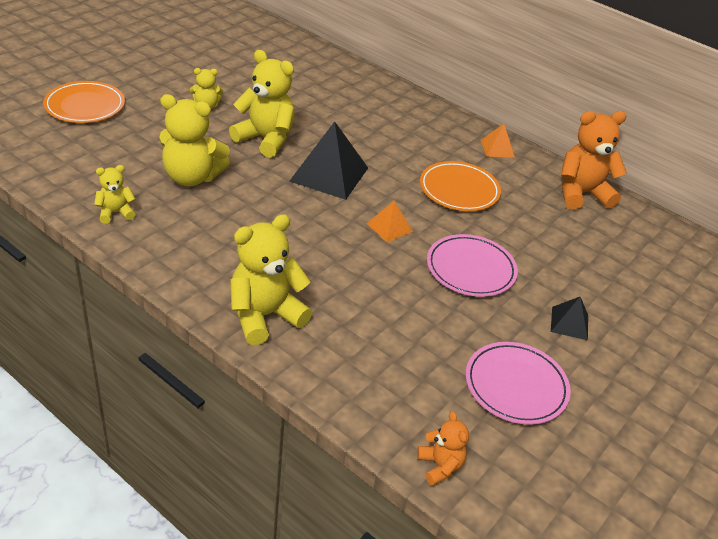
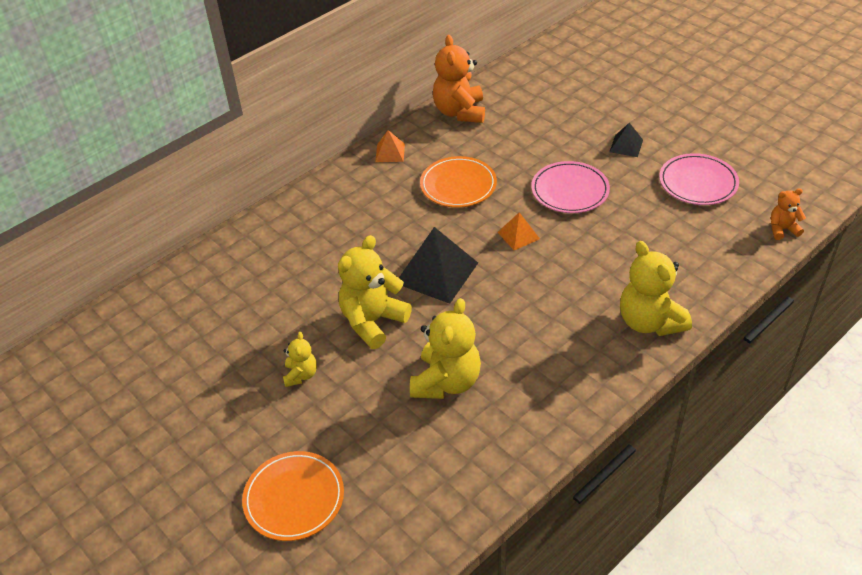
camera: 75 degrees left, 5 degrees up
(115, 213) = (514, 443): yellow teddy bear -> none

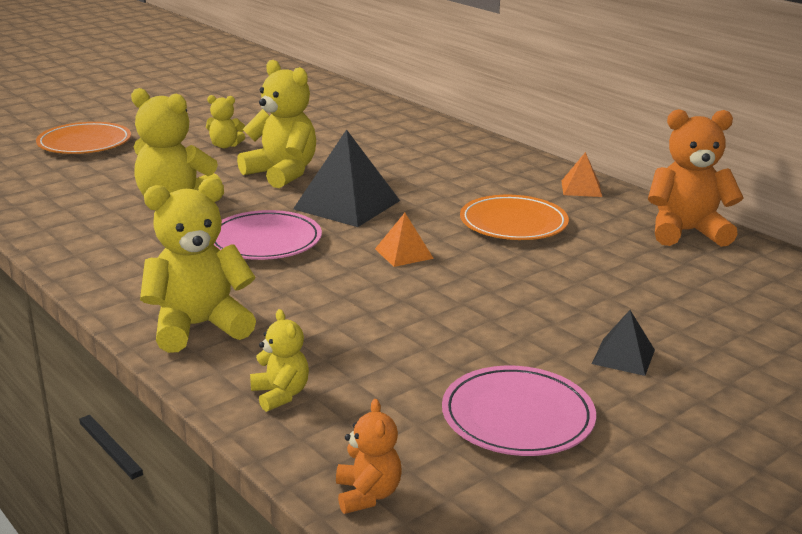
camera: 90 degrees right, 20 degrees down
(570, 190) = (499, 296): pink plate -> pink plate (265, 241)
(712, 271) = (280, 394): none -> yellow teddy bear

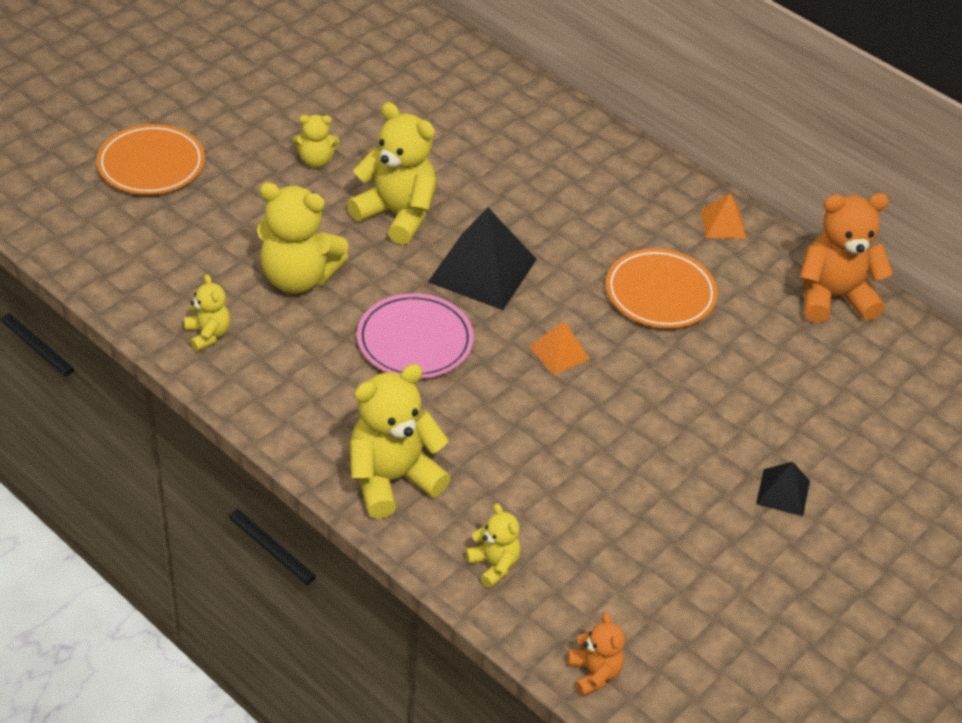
camera: 10 degrees left, 20 degrees up
(72, 230) = (208, 334): none -> yellow teddy bear
(517, 417) = (700, 576): pink plate -> none

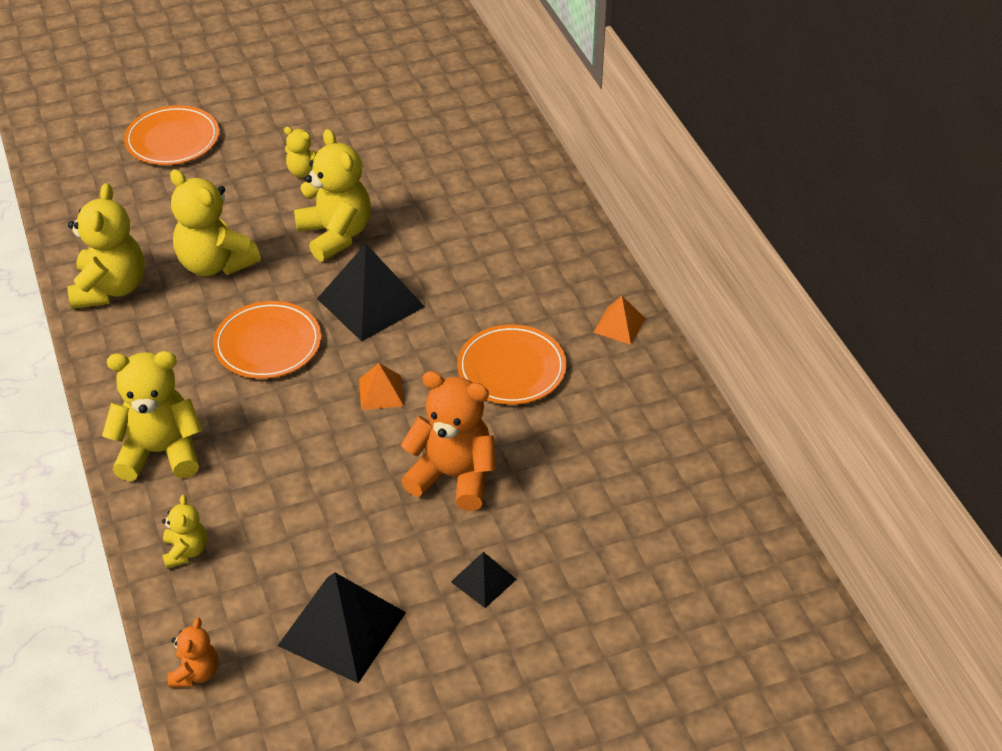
camera: 30 degrees right, 0 degrees up
(208, 334) = (110, 288): yellow teddy bear -> yellow teddy bear, size x1.92
(415, 340) = (268, 344): pink plate -> orange plate
(695, 581) = (342, 628): none -> black pyramid
(833, 297) = (673, 422): orange teddy bear -> orange teddy bear (453, 476)

